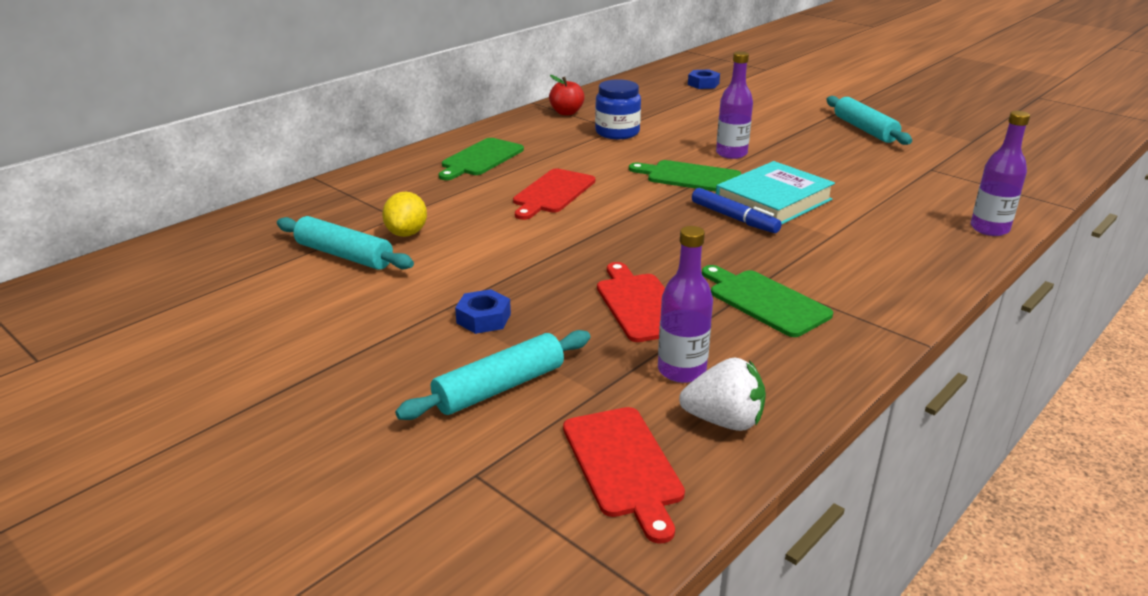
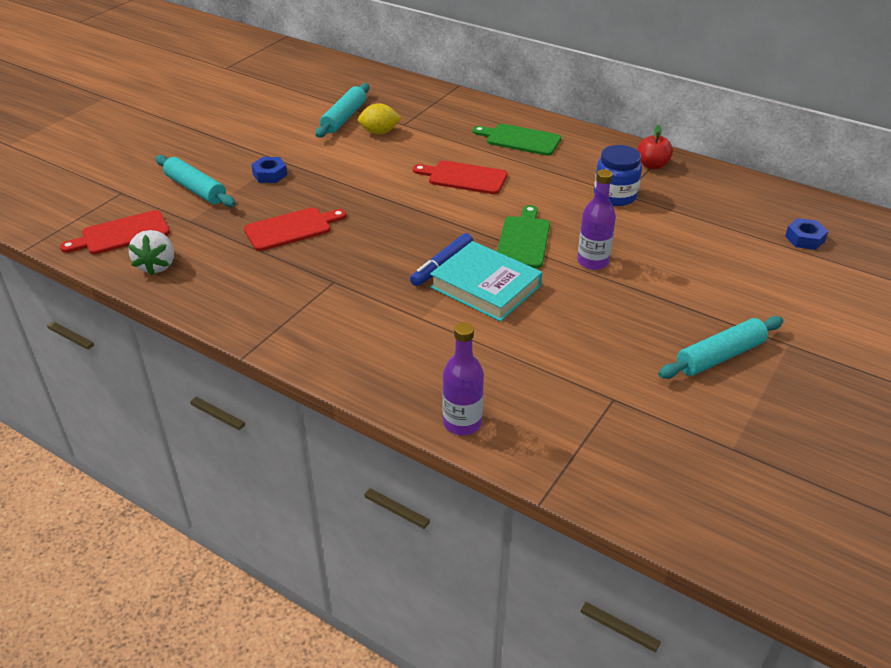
camera: 80 degrees right, 10 degrees up
(681, 370) = (211, 248): purple bottle -> none
(765, 301) = (301, 281): green cutting board -> none

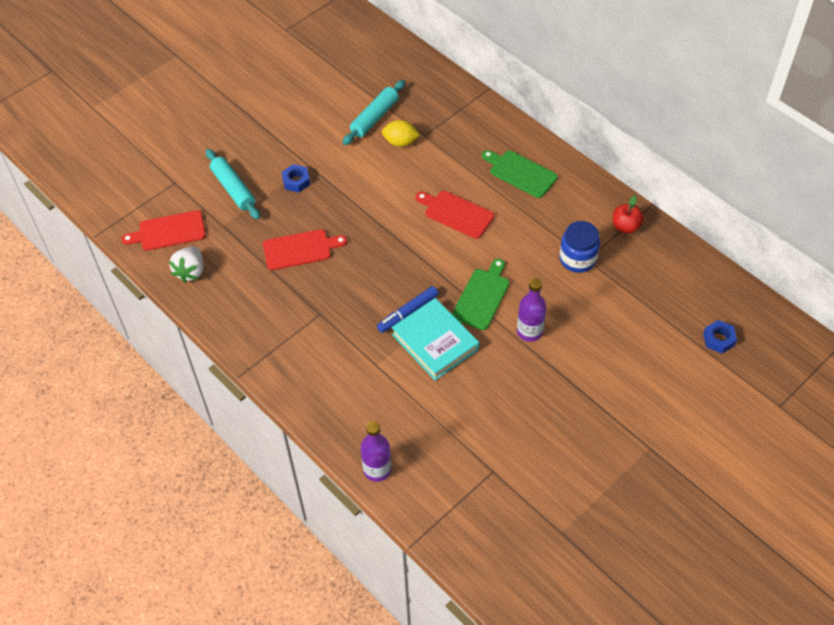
camera: 15 degrees right, 15 degrees up
(720, 356) = (590, 448): turquoise rolling pin -> none

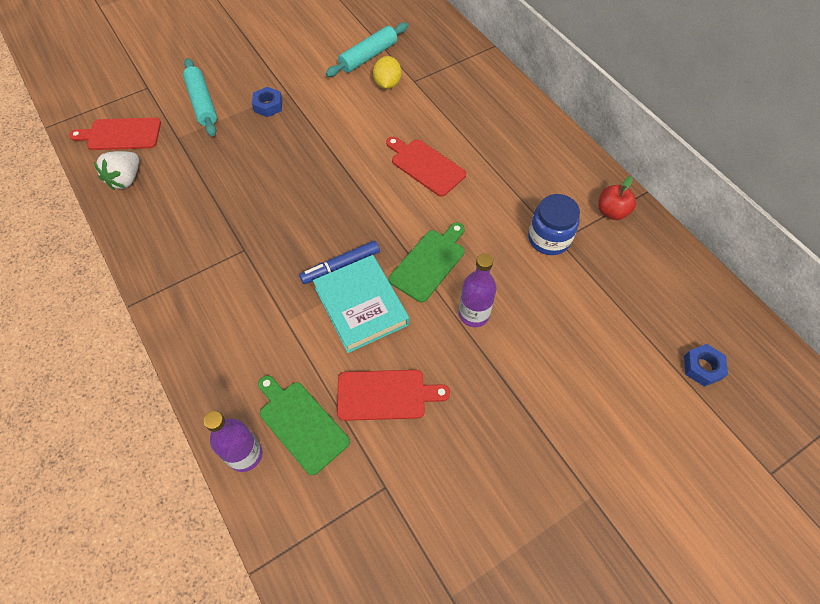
camera: 10 degrees right, 5 degrees up
(300, 249) = (247, 176): red cutting board -> red cutting board (385, 395)
(400, 142) = (387, 84): yellow lemon -> yellow lemon turned 75 degrees clockwise
(520, 173) = (506, 134): green cutting board -> green cutting board (301, 423)

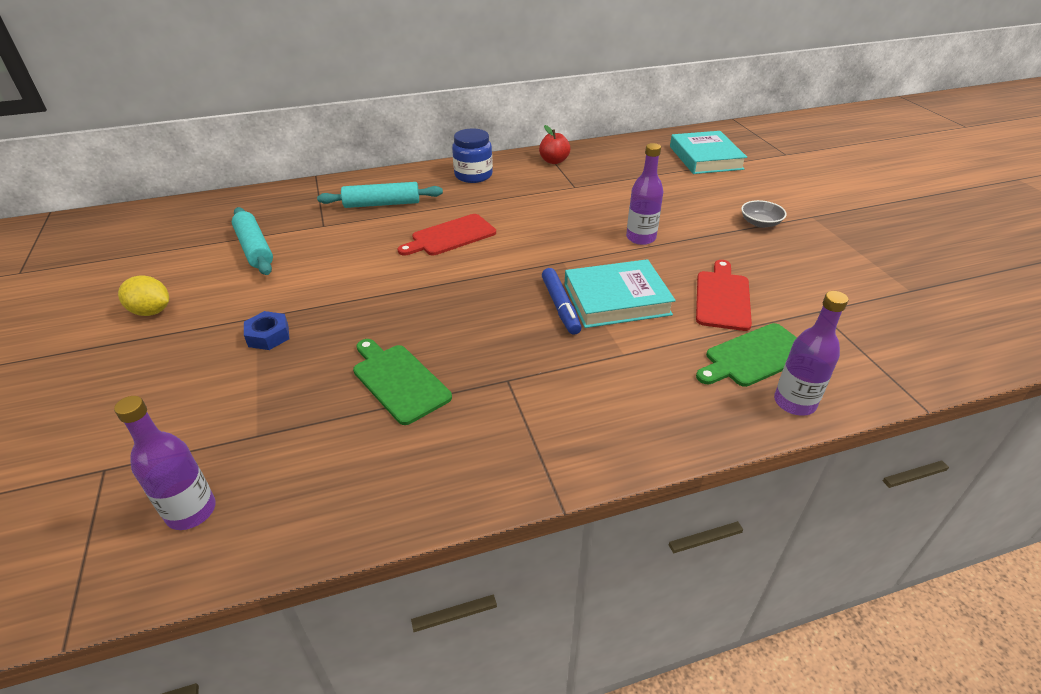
camera: 75 degrees left, 20 degrees down
(121, 134) = (191, 511): red cutting board -> purple bottle
(126, 179) = (304, 506): white strawberry -> none
(202, 103) = (205, 401): turquoise rolling pin -> turquoise rolling pin (382, 204)
(387, 84) = (312, 242): yellow lemon -> yellow lemon (151, 311)
(429, 263) = (575, 252): green cutting board -> green cutting board (399, 381)
(549, 238) = (570, 190): blue jar -> blue jar (473, 175)
(550, 433) = (760, 223): none -> grey bowl
(702, 367) = (705, 158): blue nut -> turquoise book

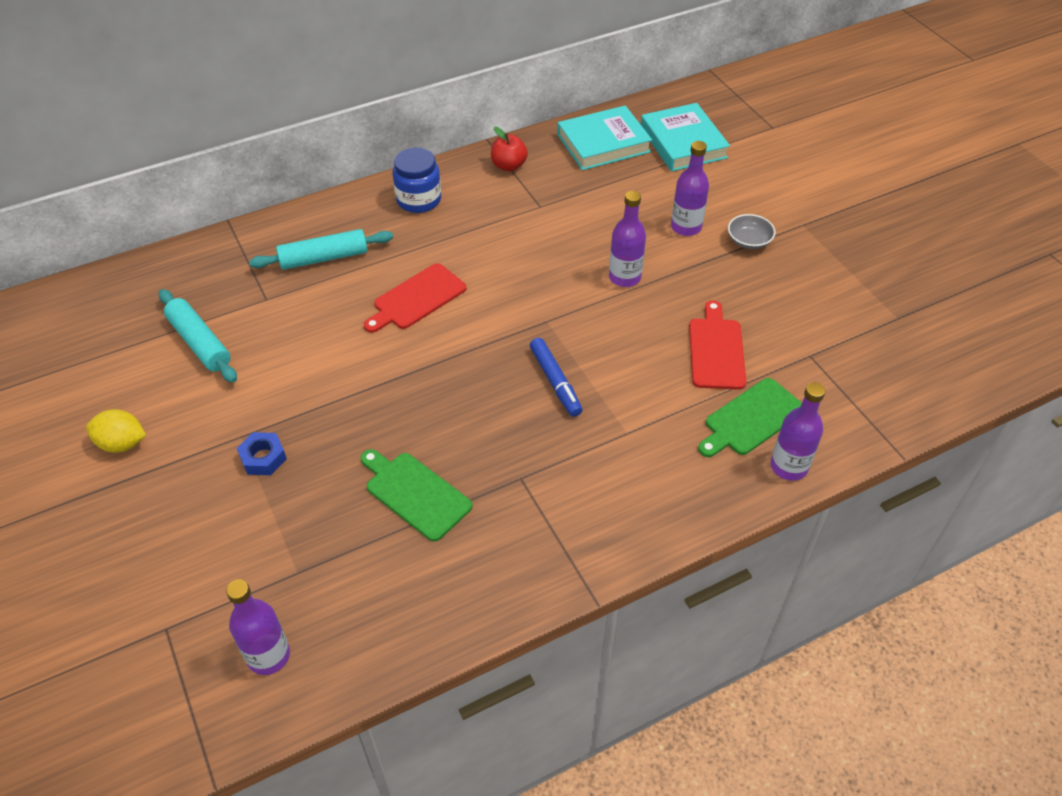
camera: 10 degrees left, 10 degrees up
(616, 299) = (610, 365): turquoise book -> turquoise book (603, 143)
(702, 209) = (686, 227): none -> purple bottle

